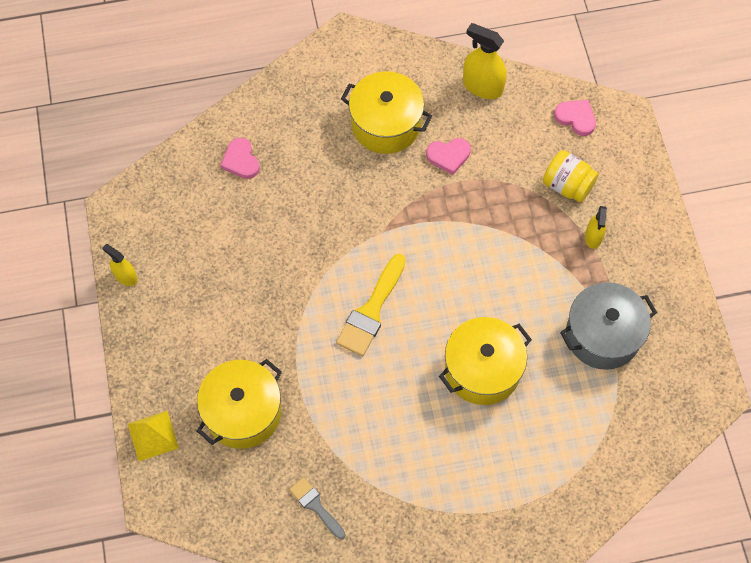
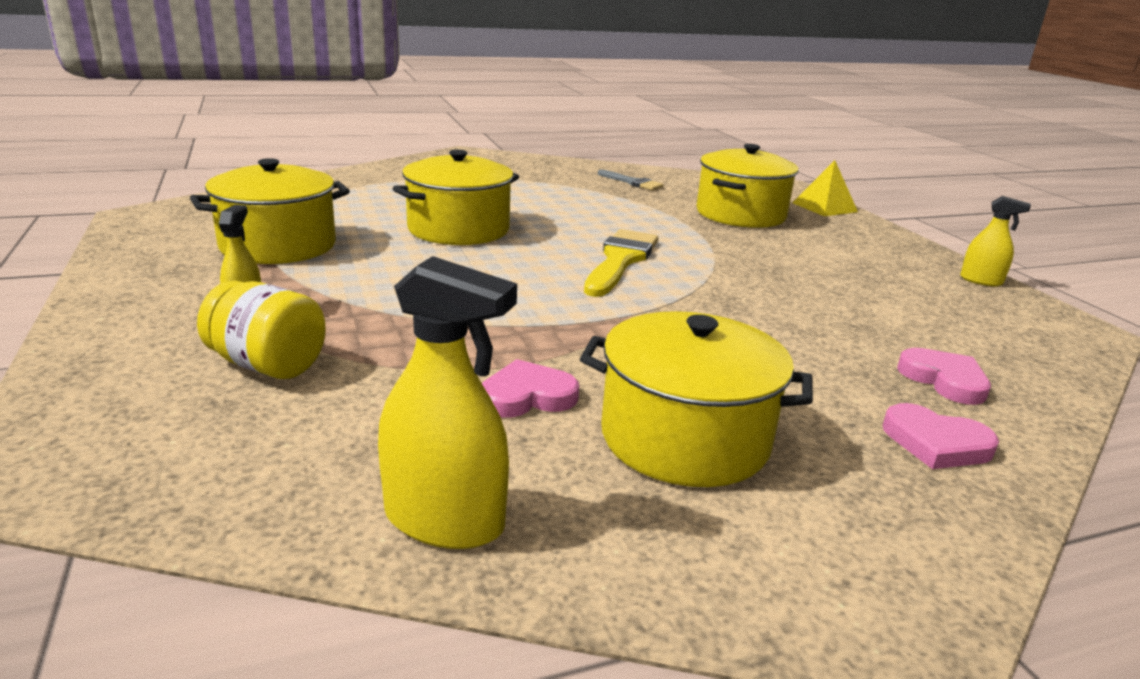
camera: 170 degrees right, 40 degrees down
(576, 118) = (188, 466): pink heart -> pink heart (936, 443)
(602, 335) = (278, 245): grey pot -> yellow pot

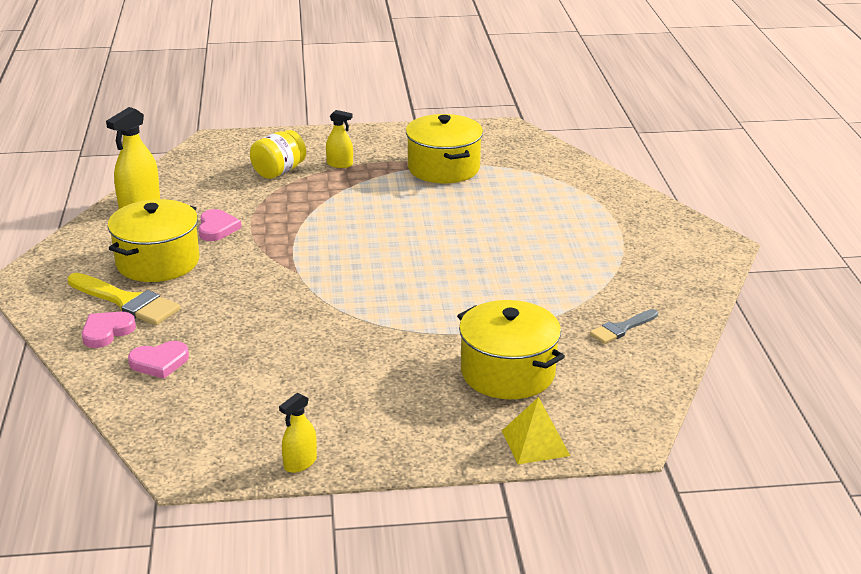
camera: 105 degrees right, 5 degrees up
(458, 229) = (471, 226): yellow pot -> none
(620, 260) = (392, 283): yellow brush -> yellow brush (127, 302)

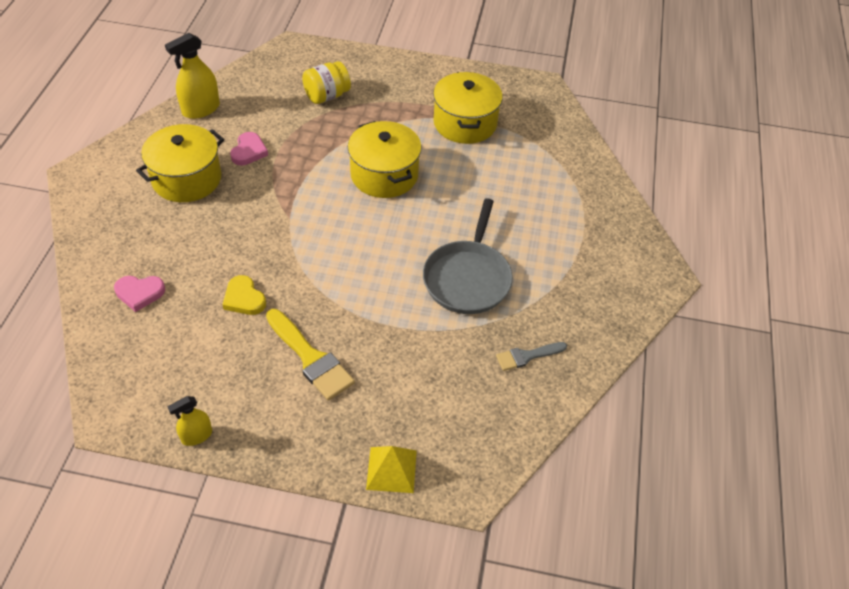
camera: 15 degrees right, 20 degrees up
(107, 332) = (115, 248): pink heart -> none
(127, 302) = (144, 218): yellow brush -> yellow brush (311, 358)
(285, 344) = (244, 298): none -> yellow heart
(340, 164) = (380, 98): yellow spray bottle -> none
(508, 372) = (406, 382): yellow pot -> yellow pot (384, 175)
(522, 282) = (467, 278): none -> grey pan

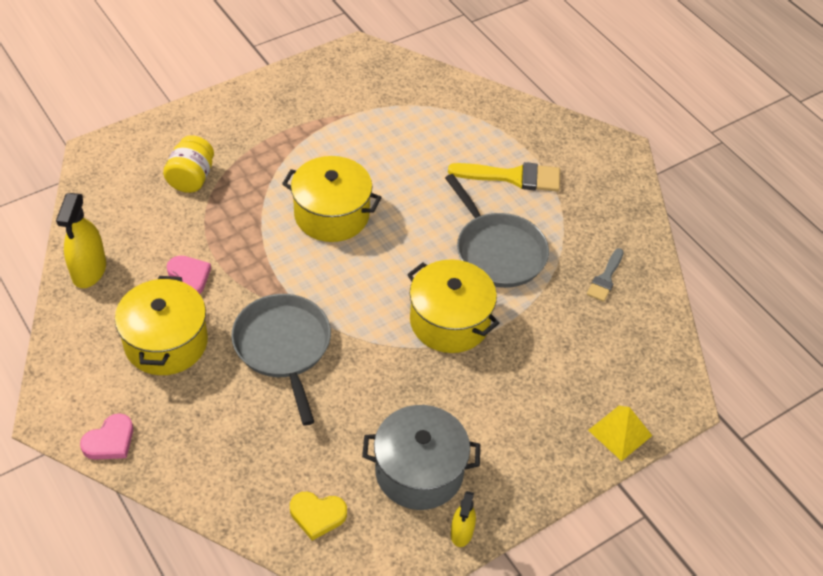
camera: 45 degrees left, 0 degrees up
(139, 293) = (263, 468): pink heart -> pink heart (110, 441)
(223, 374) = (419, 471): none -> grey pot
(244, 298) = (355, 401): yellow heart -> yellow heart (317, 515)
(247, 232) = (283, 347): none -> grey pan
(311, 358) = (466, 404): yellow brush -> yellow brush (512, 177)
(465, 123) = (339, 124): yellow pot -> yellow pot (449, 321)

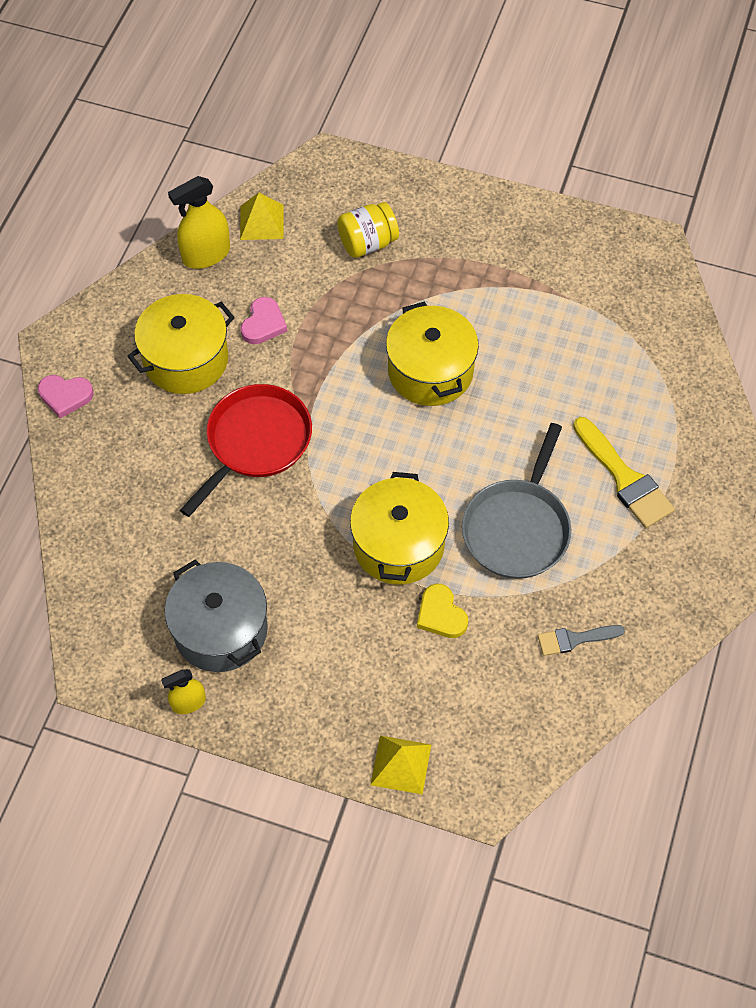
camera: 55 degrees right, 10 degrees up
(101, 221) = (262, 222): none -> yellow pyramid
(283, 347) = (256, 442): grey pan -> red pan
(317, 515) = (117, 585): yellow heart -> yellow heart (441, 614)

